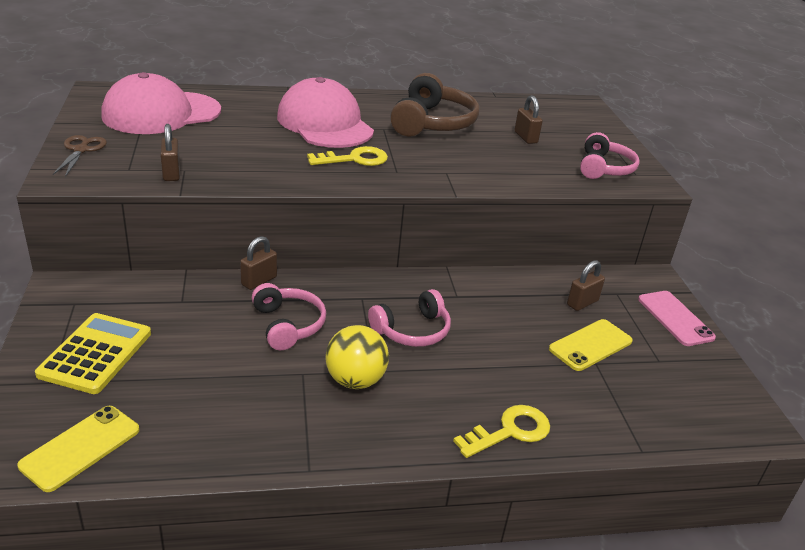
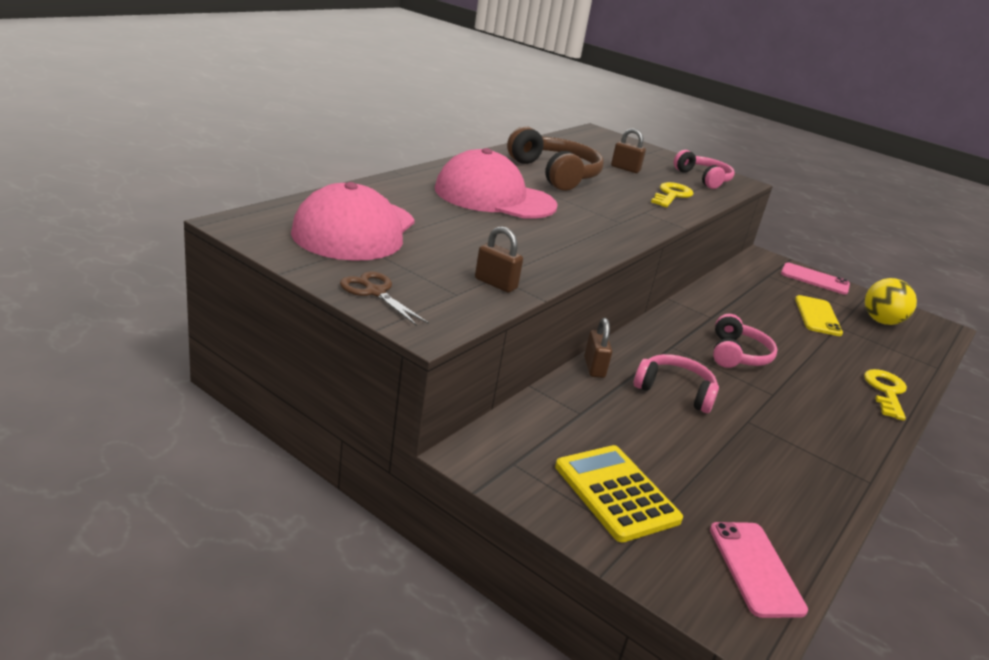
camera: 45 degrees left, 5 degrees down
(80, 447) = (755, 568): yellow phone -> pink phone
(354, 159) = (578, 222): yellow key -> yellow key (671, 195)
(355, 380) = (778, 407): yellow ball -> yellow ball (881, 321)
(582, 303) = (767, 290): brown padlock -> none

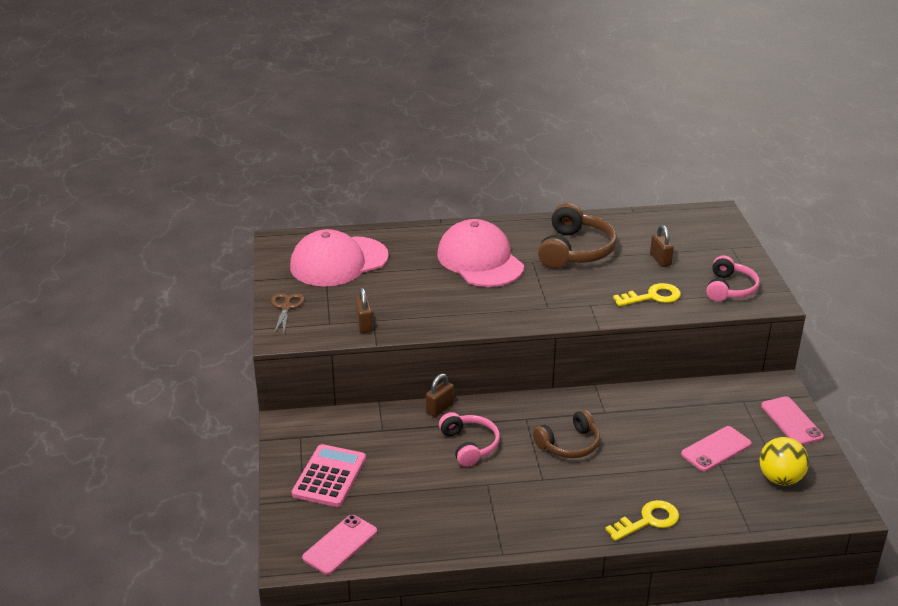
camera: 50 degrees right, 5 degrees up
(616, 493) = (329, 476): yellow calculator -> pink calculator
(737, 354) = (569, 444): pink headphones -> brown headphones
(817, 316) = (716, 449): yellow phone -> pink phone

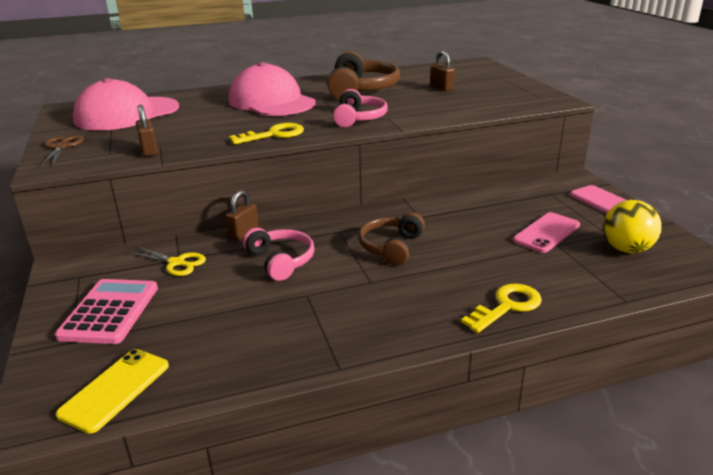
camera: 10 degrees left, 5 degrees down
(340, 545) = (115, 389): pink phone -> yellow phone
(380, 434) = (176, 263): none -> yellow scissors
(569, 444) = (391, 247): brown headphones -> brown headphones turned 150 degrees clockwise
(652, 297) = (445, 108): yellow key -> yellow key (273, 135)
(729, 289) = (514, 98): pink headphones -> pink headphones (359, 118)

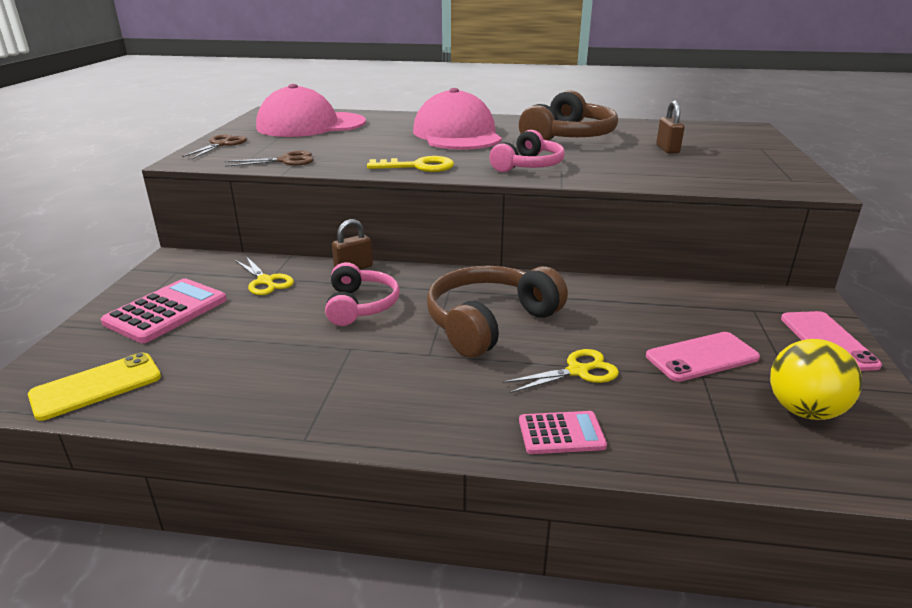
camera: 25 degrees right, 0 degrees up
(149, 151) = (286, 161): brown padlock -> brown scissors
(391, 247) = (489, 322): brown headphones -> brown headphones, size x1.53
(481, 264) = (578, 371): none -> yellow scissors
(506, 306) = (561, 433): yellow key -> pink calculator

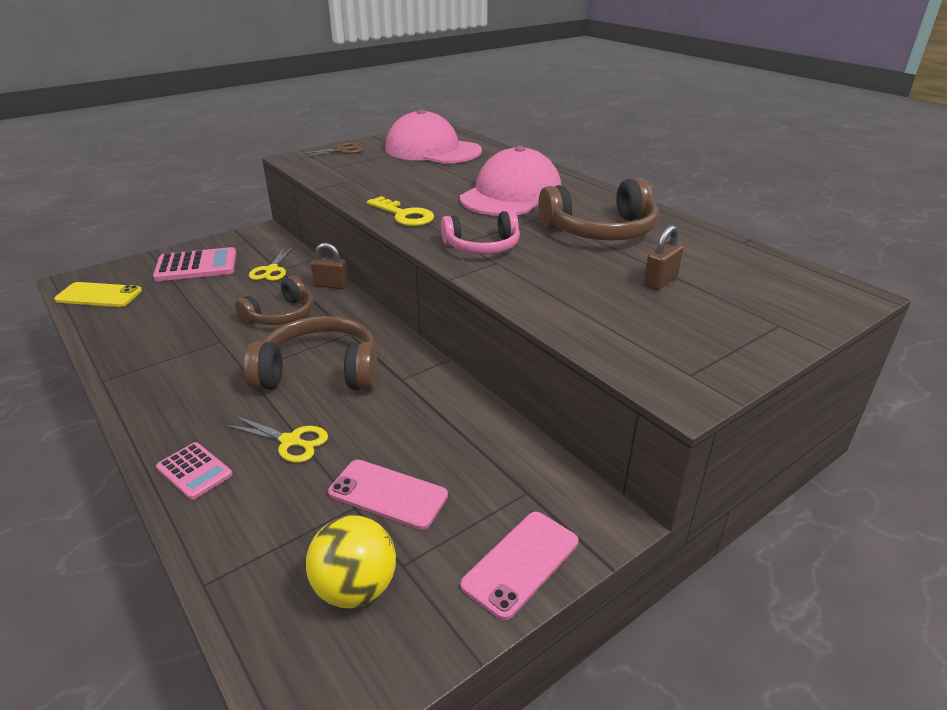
camera: 45 degrees right, 5 degrees up
(286, 161) = (342, 178): brown scissors -> none
(360, 305) = (281, 315): pink headphones -> brown headphones

